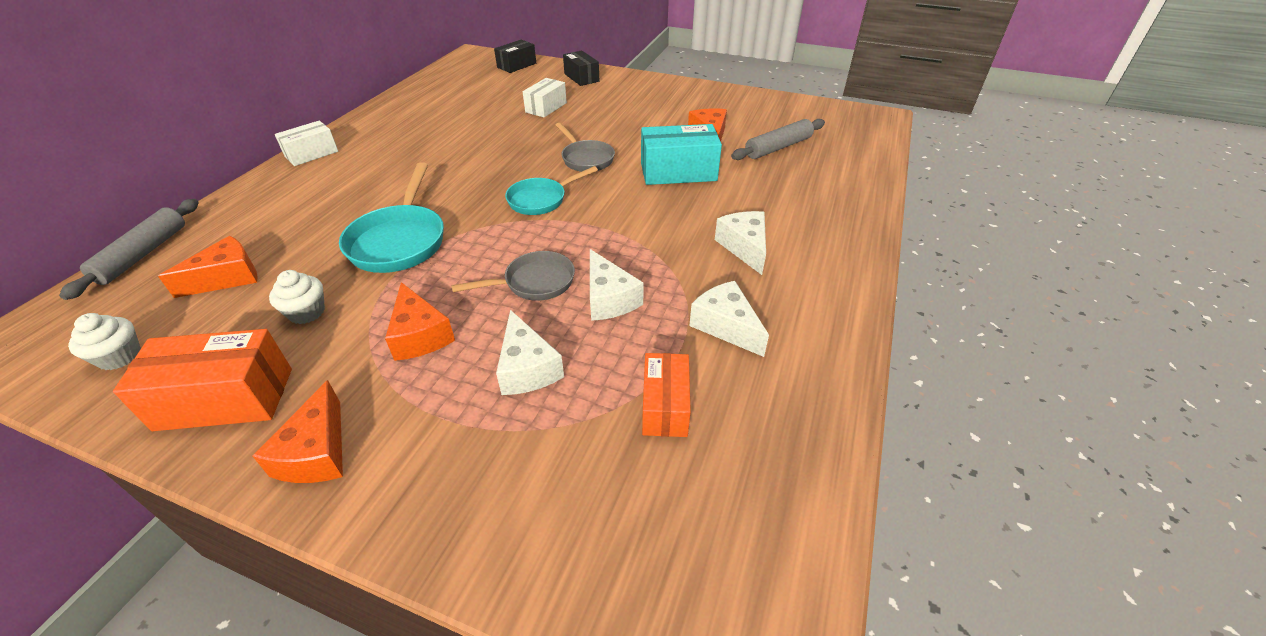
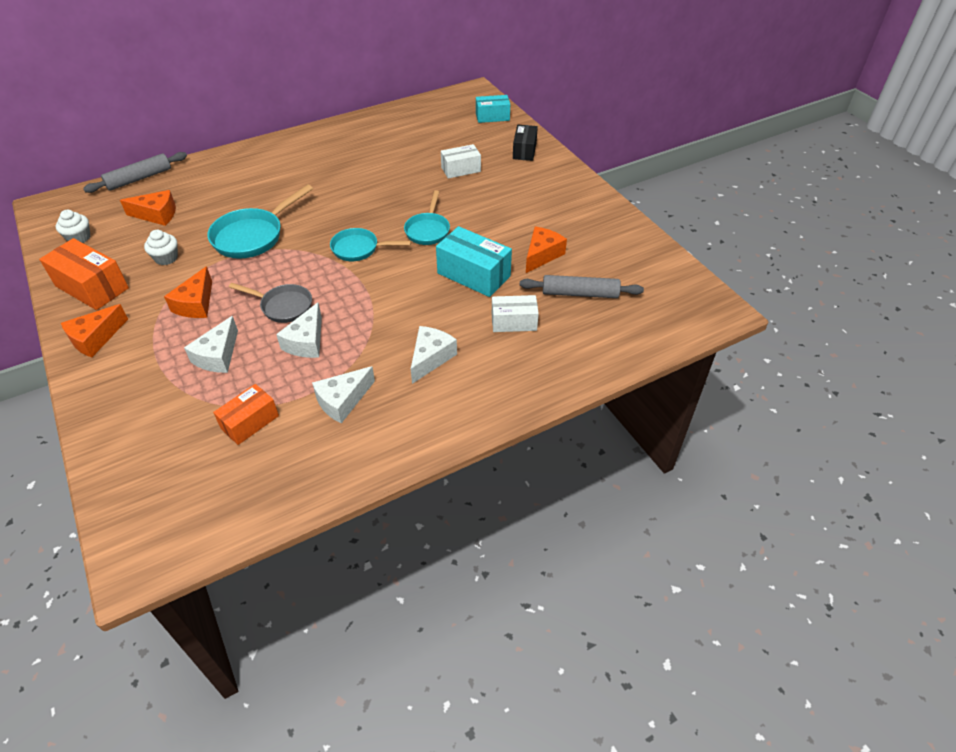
camera: 40 degrees right, 5 degrees up
(311, 154) = (279, 143): white box -> white box (514, 322)
(516, 65) = (492, 117): black box -> turquoise box
(586, 159) = (428, 230): grey pan -> turquoise pan
(726, 326) = (342, 401): white cheese -> white cheese turned 135 degrees counterclockwise

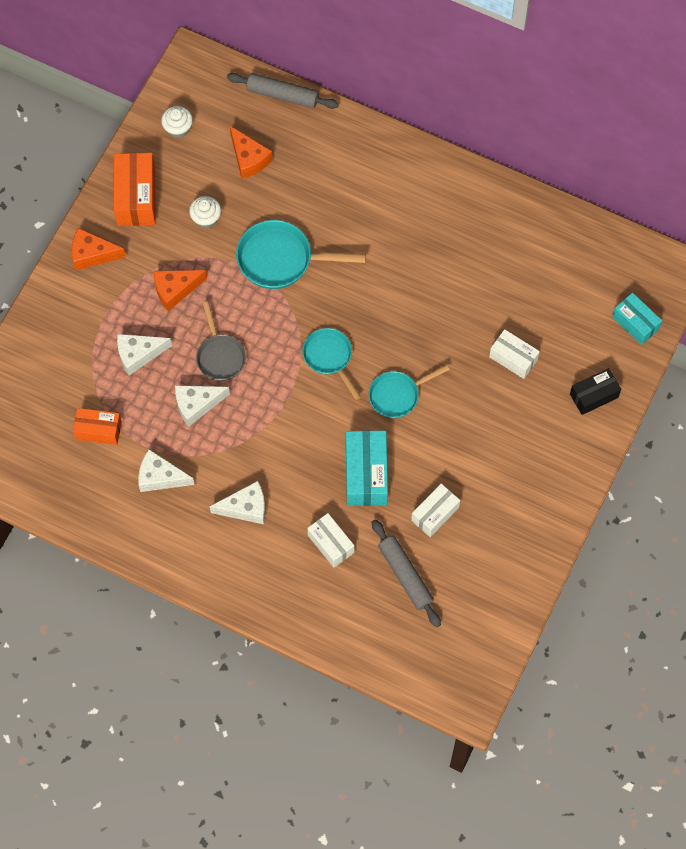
camera: 55 degrees right, 20 degrees up
(542, 255) = (435, 514): orange cheese -> white box

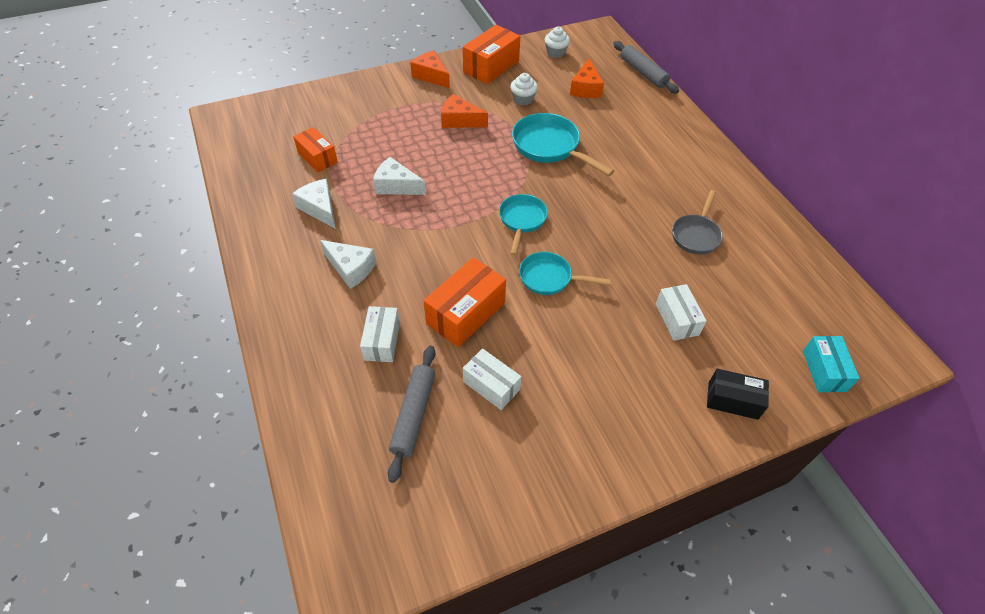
camera: 40 degrees right, 15 degrees down
(138, 354) = (394, 137): white cheese -> none
(220, 356) = (445, 170): grey pan -> grey pan (696, 235)
(366, 474) = (466, 313): turquoise box -> orange box
(435, 514) = (491, 385): white box -> white box turned 45 degrees clockwise

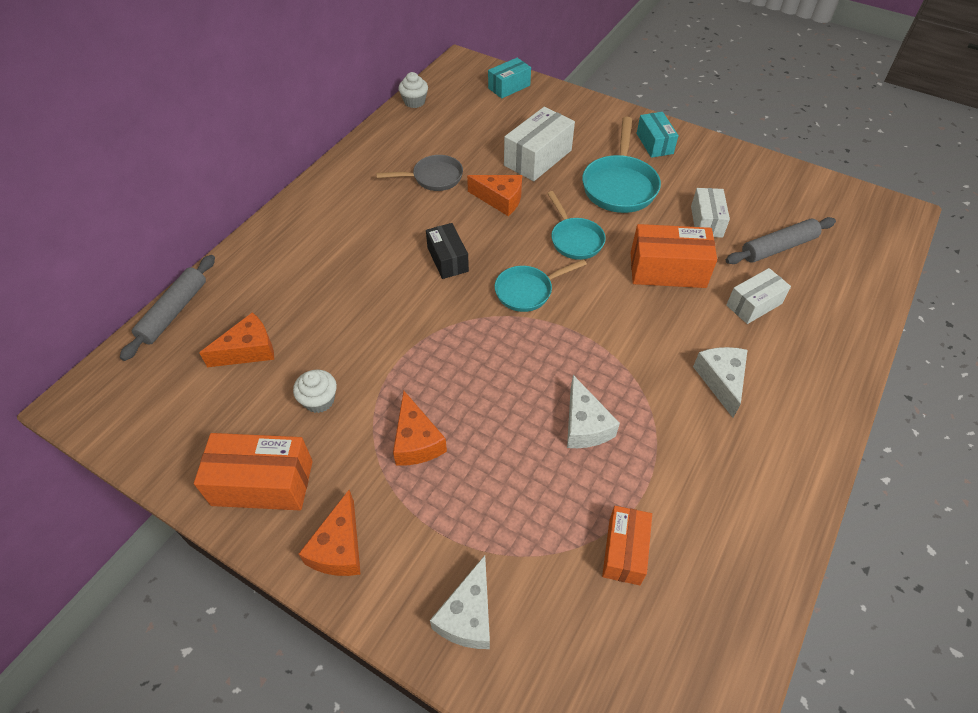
camera: 125 degrees left, 0 degrees up
(320, 208) = (689, 473): white cheese -> white cheese (468, 615)
(549, 147) = (395, 327): turquoise pan -> turquoise pan (619, 185)
(555, 52) = (174, 425): white cupcake -> white cupcake (414, 102)
(634, 434) = (654, 143): none -> turquoise box
(635, 260) = (500, 199): none -> orange cheese
(677, 319) = (538, 158): white box -> white box, size x1.55
(732, 400) = (578, 114): black box -> black box (447, 259)

